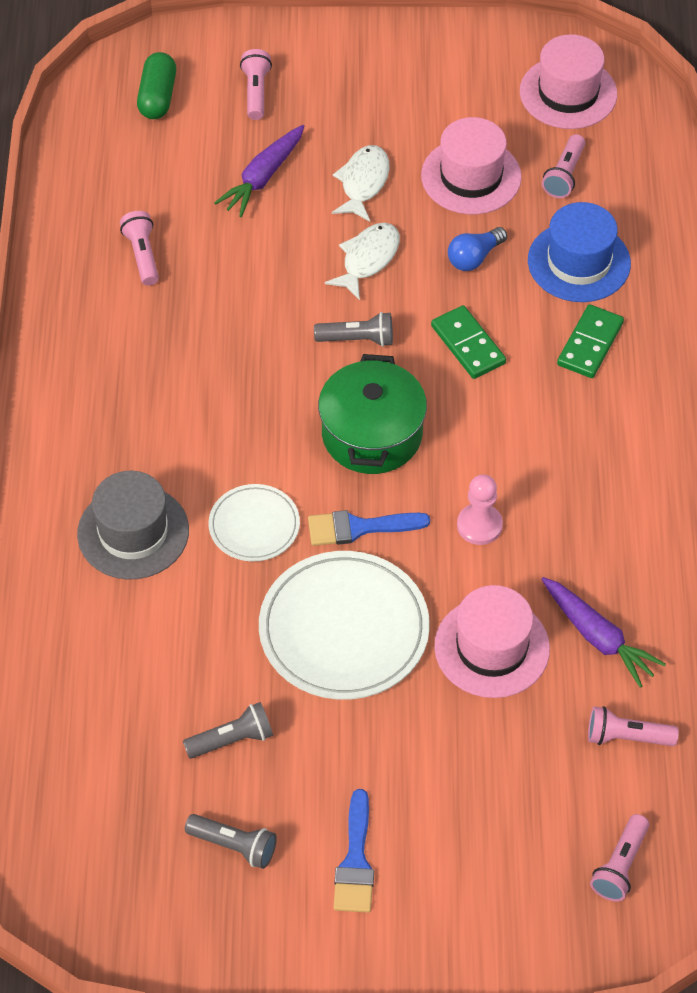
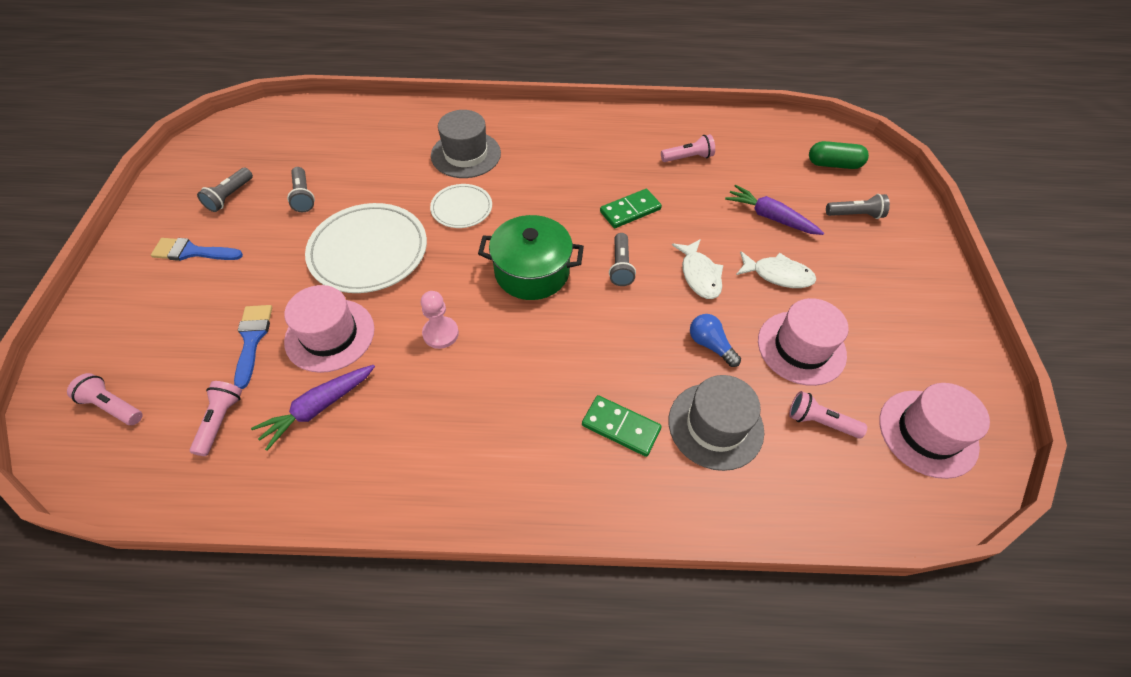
camera: 90 degrees right, 0 degrees up
(256, 92) = (855, 215): pink flashlight -> grey flashlight
(359, 528) = (451, 262): blue brush -> blue brush (252, 339)
(368, 259) = (699, 275): white fish -> white fish turned 45 degrees clockwise
(468, 345) = (617, 335): green domino -> green domino (630, 210)
(579, 262) = (715, 425): blue hat -> grey hat

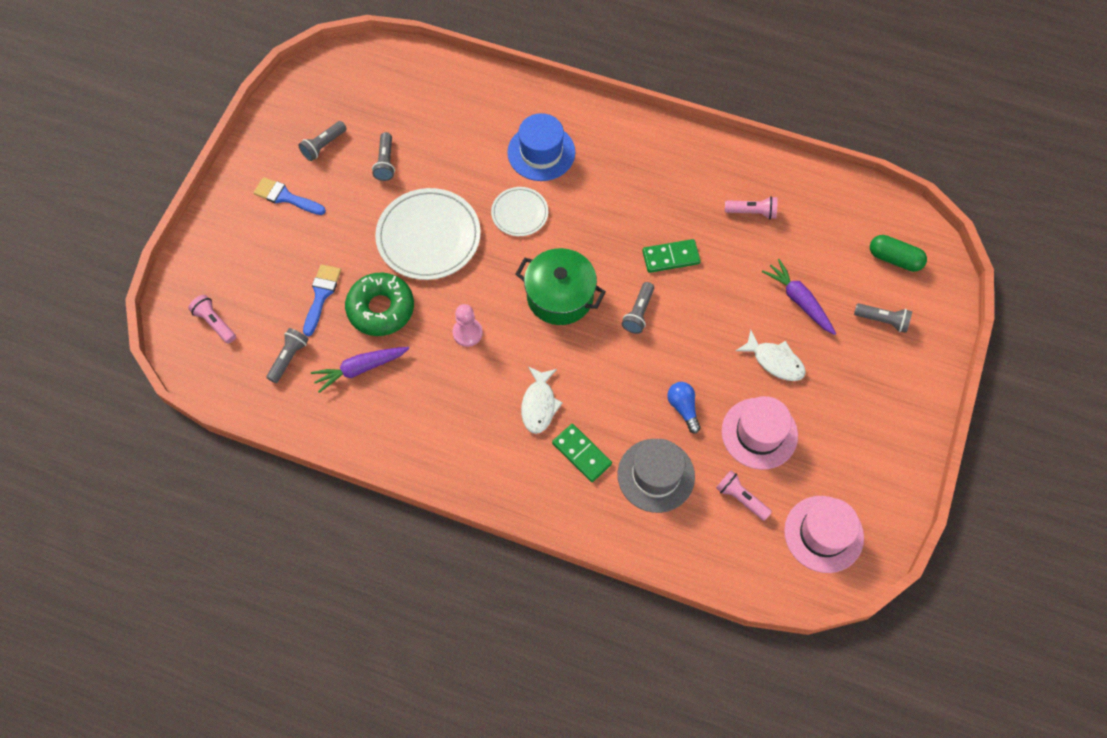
camera: 20 degrees right, 10 degrees up
(221, 421) = (289, 358): pink flashlight -> grey flashlight
(330, 335) = (381, 309): pink hat -> green donut
(466, 154) = (541, 152): grey hat -> blue hat
(699, 275) = (704, 341): white fish -> white fish (539, 405)

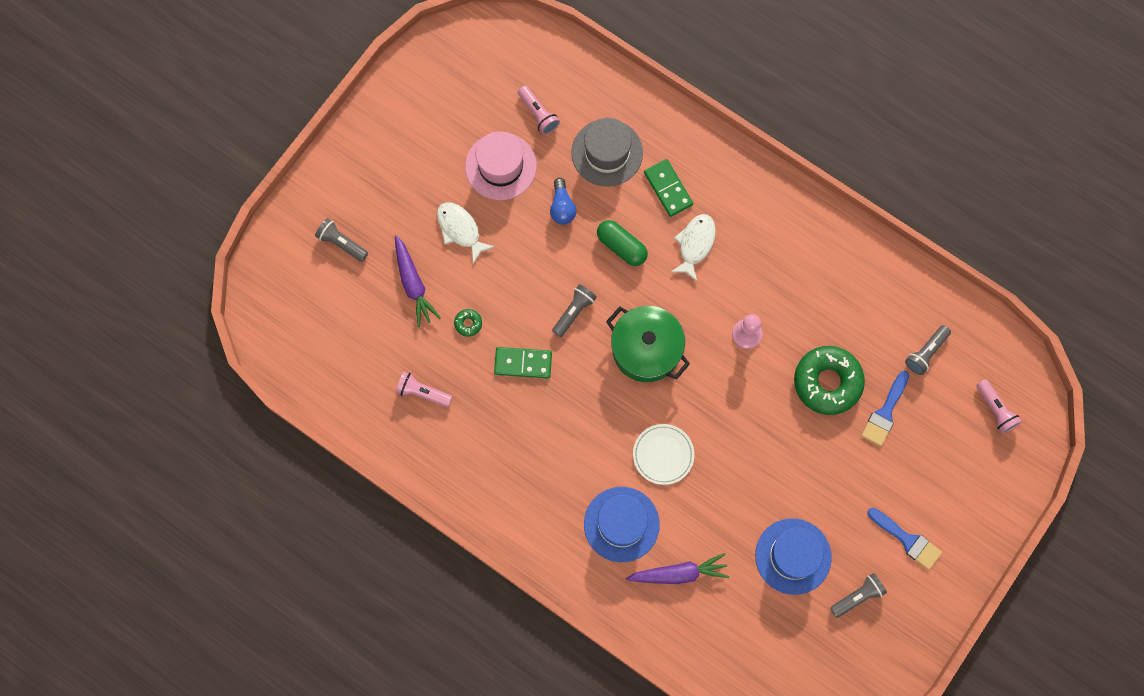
camera: 165 degrees left, 10 degrees up
(360, 369) = (858, 323): purple carrot -> purple carrot (679, 573)
(385, 162) = (793, 556): grey flashlight -> blue hat
(428, 237) = (764, 451): white plate -> none
(734, 279) = (468, 323): none -> green donut
(823, 534) = (478, 67): pink hat -> none
(894, 259) = (301, 303): green capsule -> green capsule (621, 246)

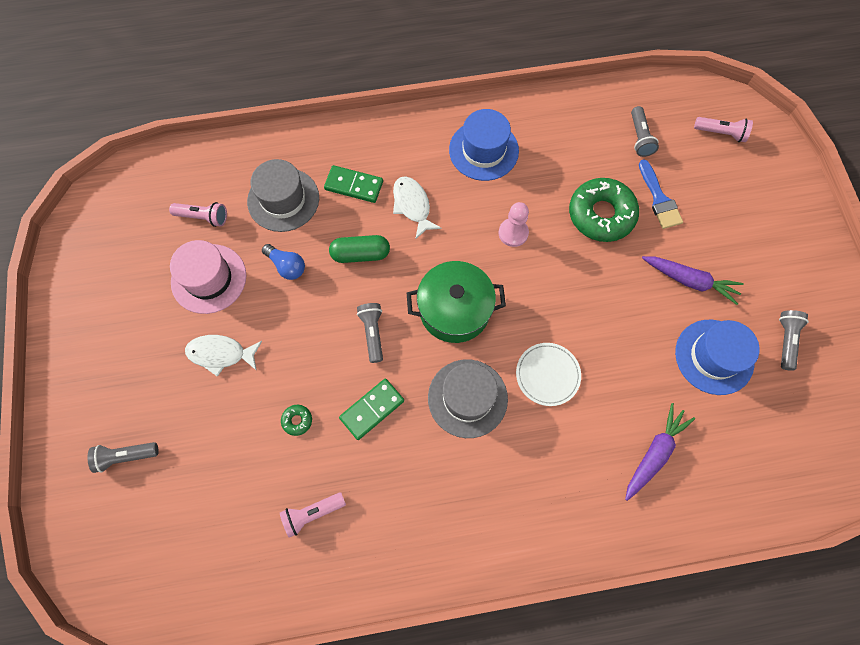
camera: 45 degrees left, 5 degrees down
(413, 284) = (221, 432): purple carrot -> purple carrot (689, 281)
(593, 417) = (467, 398): none -> grey hat
(621, 524) = (574, 459): blue hat -> blue hat (483, 150)
(907, 540) = (769, 269): blue brush -> none

